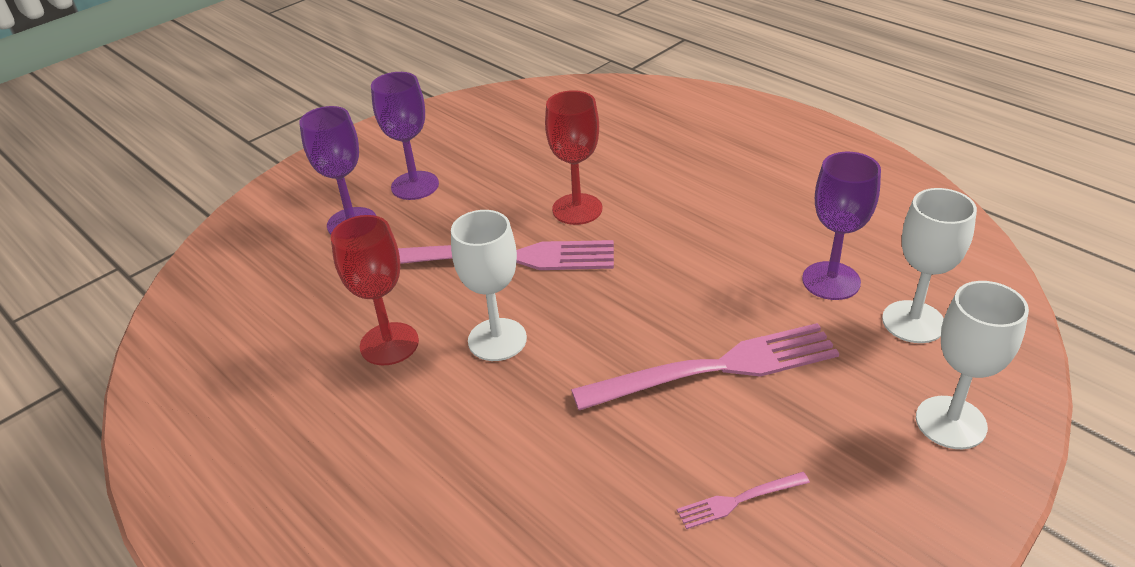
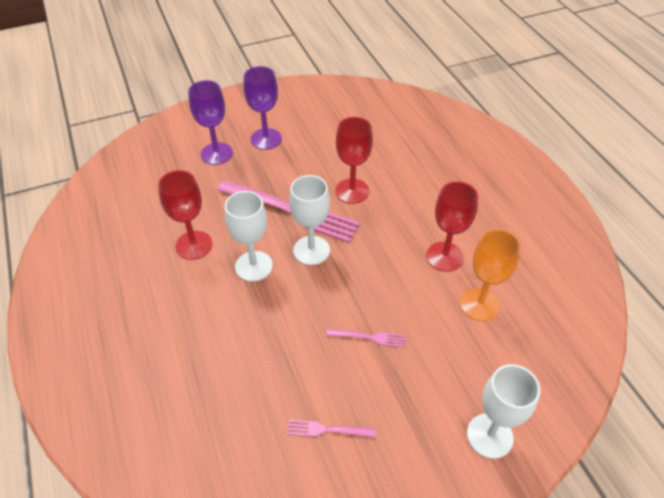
camera: 20 degrees right, 10 degrees up
(718, 367) = (370, 337): pink fork -> pink fork, size x0.44
(749, 243) = (444, 256): none -> red goblet
(831, 281) = (479, 304): purple goblet -> orange goblet
(913, 322) = (514, 355): white goblet -> white goblet (311, 250)

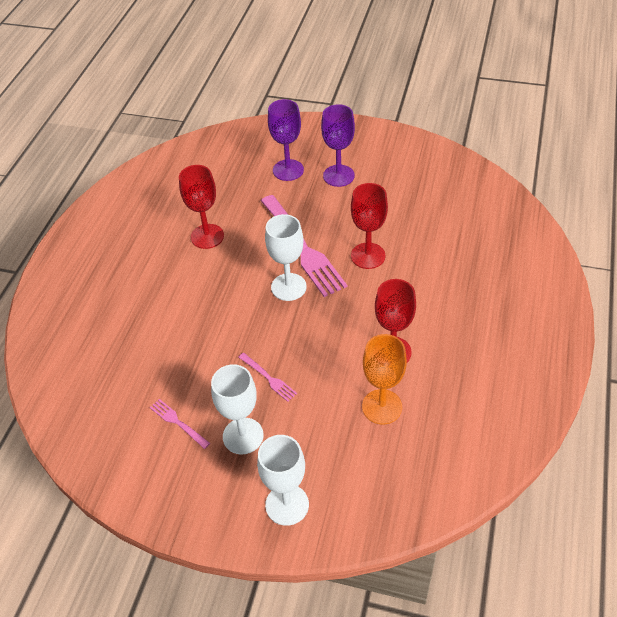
camera: 40 degrees right, 0 degrees up
(254, 266) = (235, 275): white goblet -> white goblet (243, 436)

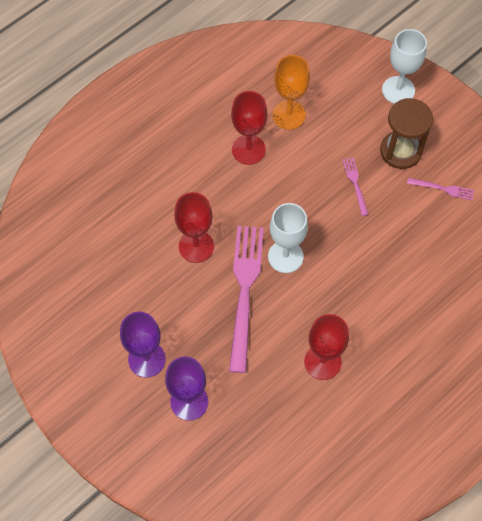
camera: 150 degrees left, 15 degrees up
(177, 422) = (443, 189): pink fork -> pink fork turned 60 degrees counterclockwise
(243, 436) = (400, 151): white goblet -> brown hourglass

